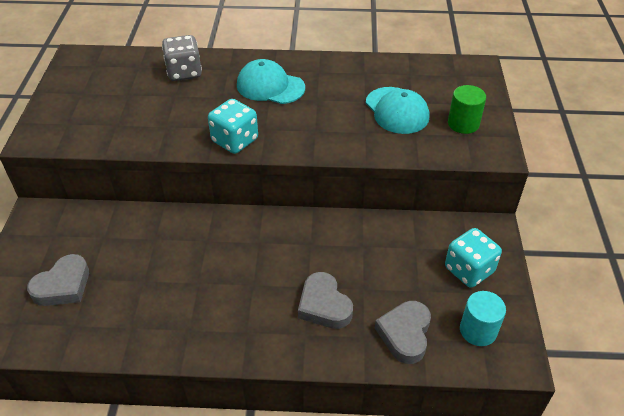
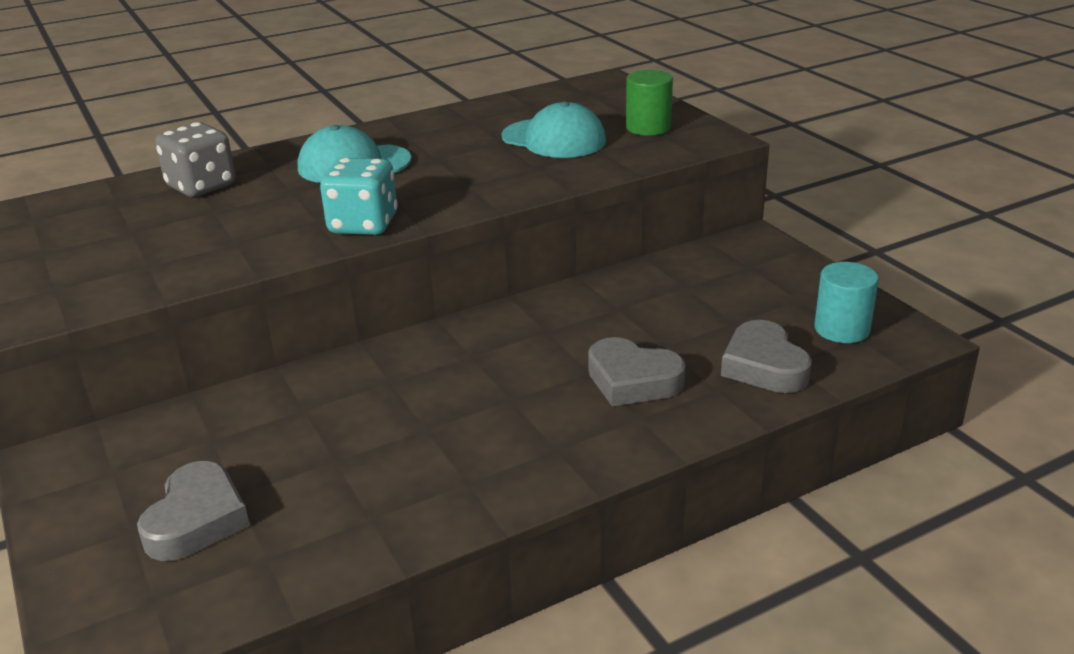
camera: 30 degrees left, 15 degrees down
(469, 270) = (770, 282): turquoise dice -> none

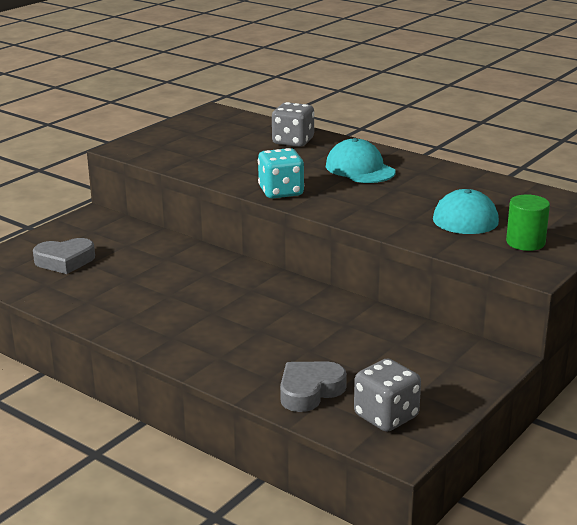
camera: 65 degrees right, 5 degrees down
(632, 380) = (258, 346): grey heart -> none
(841, 329) = (386, 416): turquoise cylinder -> grey dice

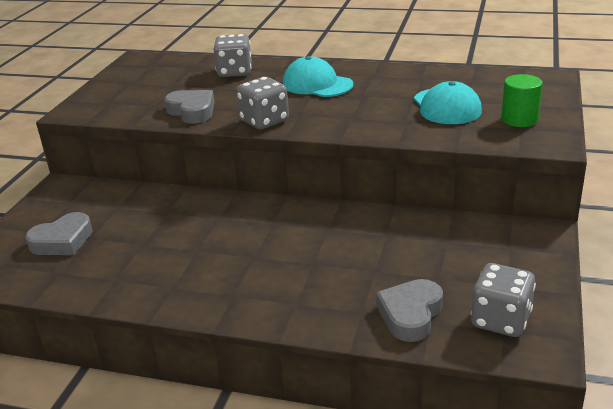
camera: 20 degrees left, 5 degrees up
(224, 169) = (192, 111): none -> grey heart
(281, 192) = (264, 121): turquoise dice -> grey dice

